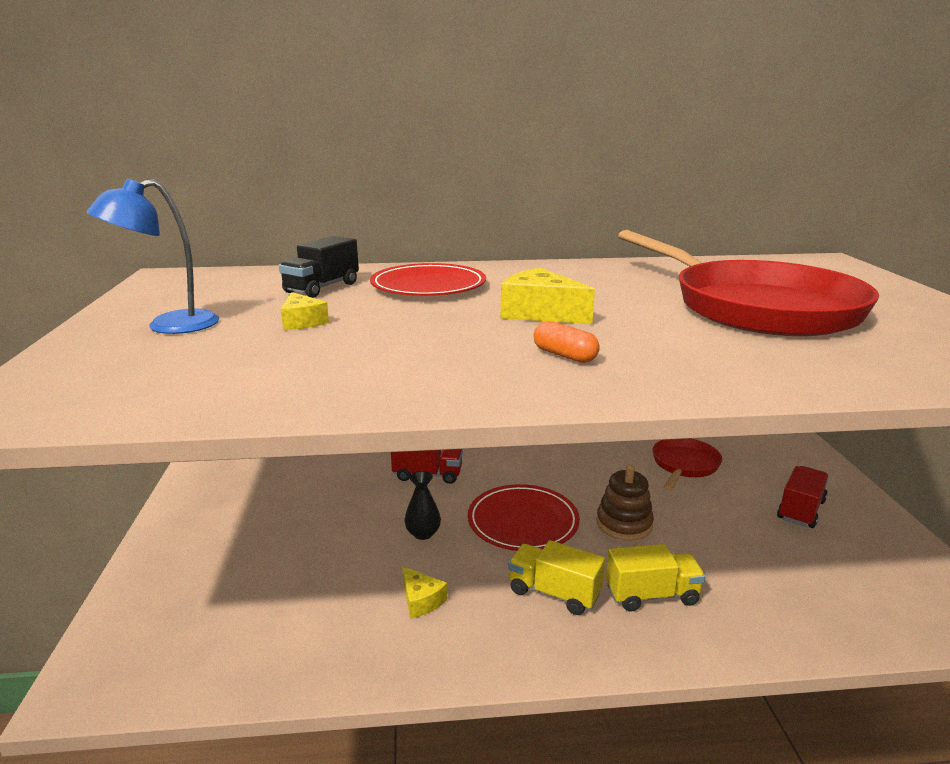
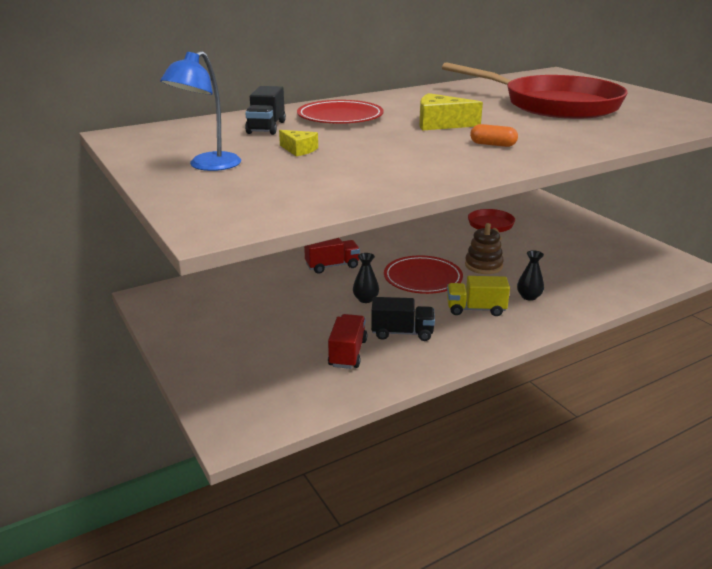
camera: 25 degrees left, 5 degrees up
(421, 600) = (402, 333): yellow cheese -> black truck
(651, 595) = (529, 296): yellow truck -> black vase
(800, 510) = (572, 236): red truck -> red truck (348, 353)

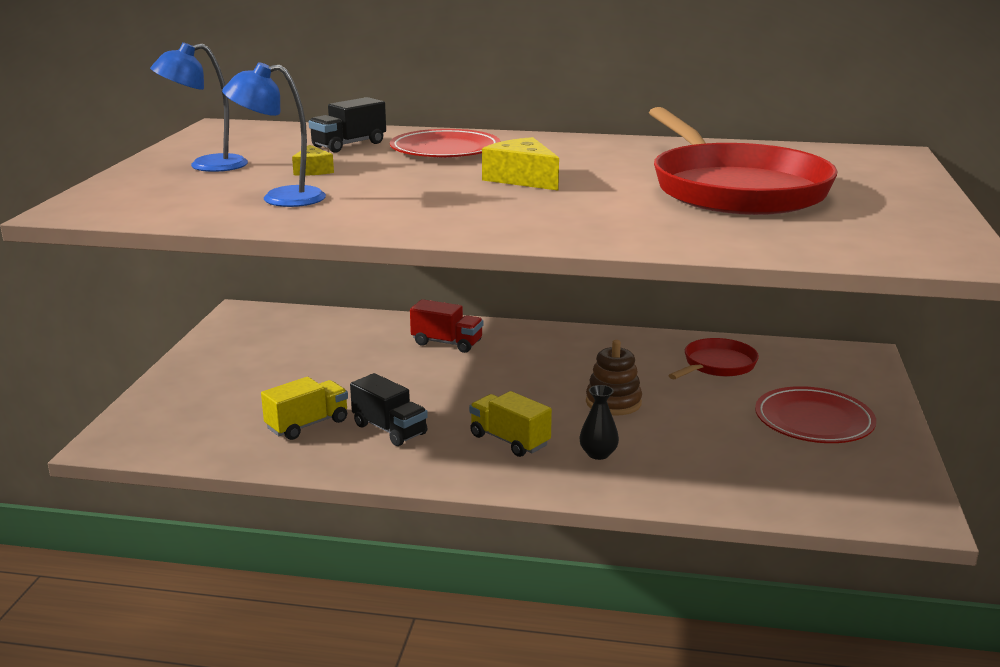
camera: 40 degrees right, 5 degrees down
(341, 174) = (280, 198): none -> blue lamp
(348, 353) = (307, 425): red truck -> yellow truck
(365, 299) = (417, 386): black vase -> none
(422, 278) = (515, 389): red plate -> red plate (813, 421)
(493, 144) = (504, 210): orange capsule -> none

